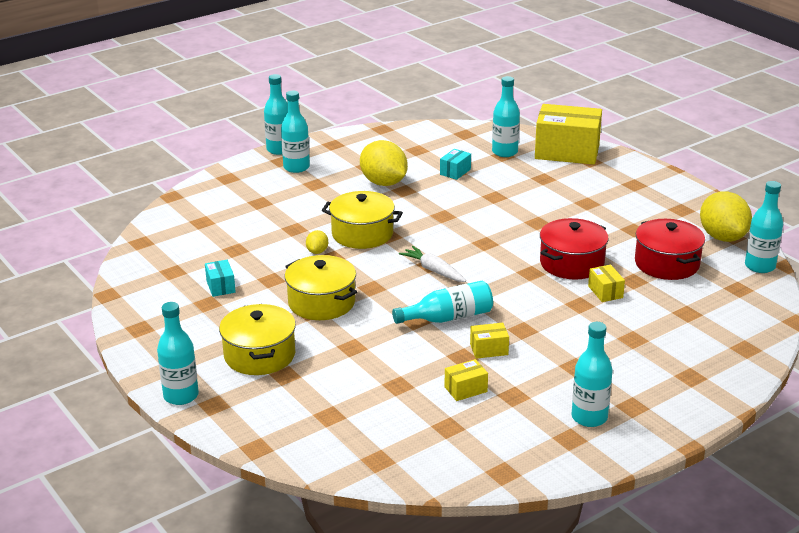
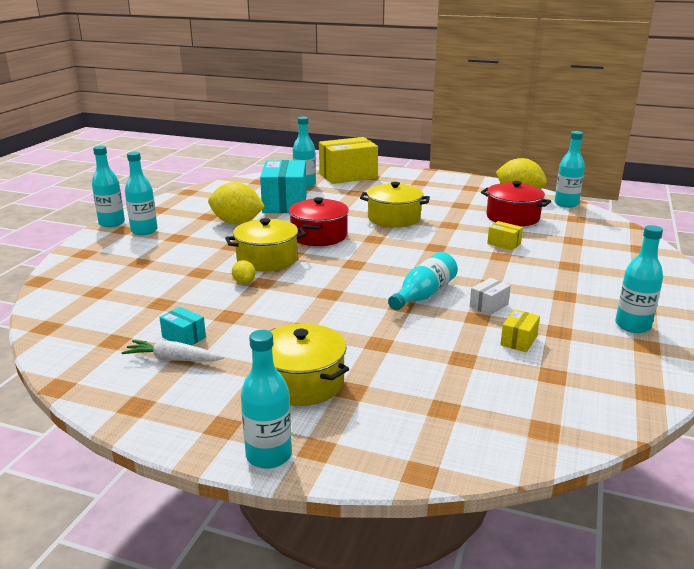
camera: 35 degrees left, 5 degrees down
(321, 302) = (302, 318): yellow pot -> yellow pot (394, 218)
(433, 270) = (362, 267): white carrot -> white carrot (173, 359)
(455, 172) = (285, 203): turquoise box -> turquoise box, size x2.29
(489, 349) = (489, 306): yellow box -> white box
(571, 263) = (454, 234): red pot -> red pot (319, 236)

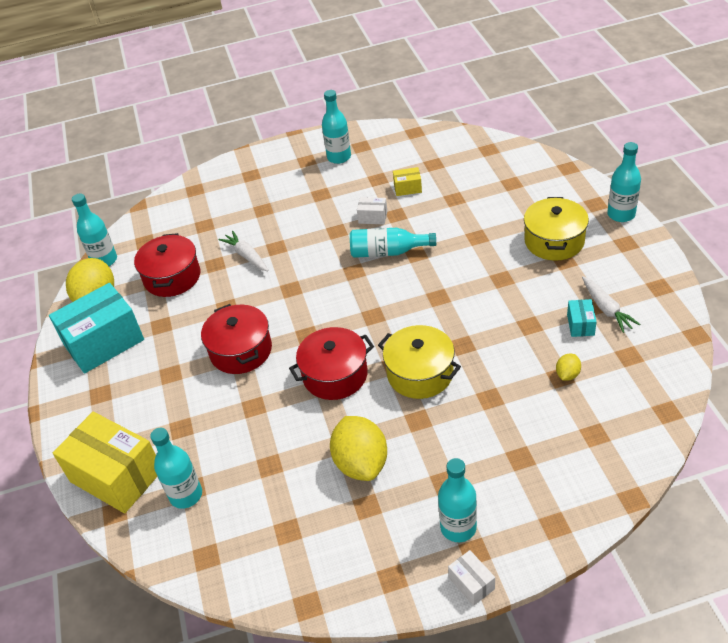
camera: 120 degrees left, 20 degrees up
(112, 223) = (471, 583): turquoise bottle -> white box
(244, 282) = (474, 356): yellow lemon -> yellow lemon (567, 374)
(285, 203) = (268, 466): turquoise box -> turquoise box (104, 342)
(394, 218) = (241, 350): yellow pot -> red pot
(504, 244) = (246, 256): yellow box -> white carrot

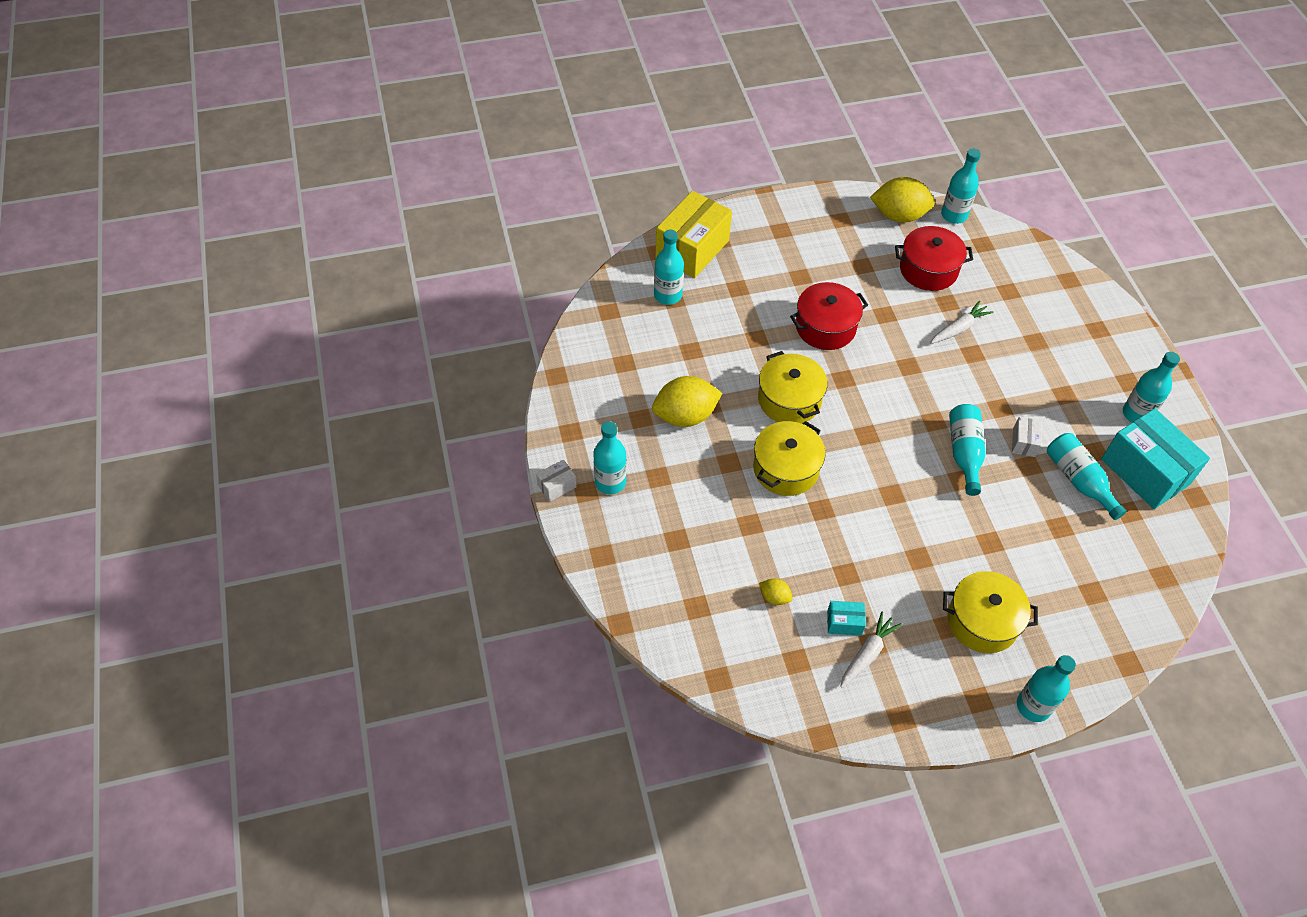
camera: 85 degrees right, 10 degrees up
(104, 342) = (842, 226): turquoise box -> turquoise box (1145, 471)
(335, 375) = (789, 400): red pot -> yellow pot
(407, 188) = (1078, 480): yellow box -> turquoise bottle
(606, 309) = (867, 653): white carrot -> white carrot turned 150 degrees clockwise

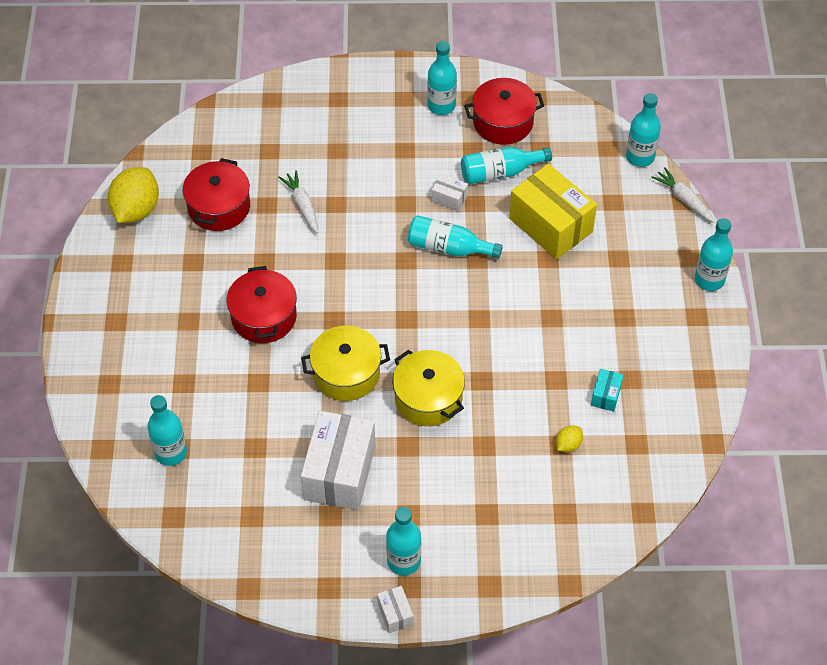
camera: 75 degrees left, 0 degrees up
(685, 416) = (339, 472): yellow lemon -> white box
(692, 249) = (112, 413): yellow box -> yellow box (550, 225)
(867, 653) = (639, 386): white carrot -> white carrot (683, 199)
(954, 215) = (154, 163): turquoise bottle -> turquoise bottle (640, 157)
(982, 621) = (624, 290): yellow pot -> none
(1145, 471) = (503, 122): turquoise box -> red pot

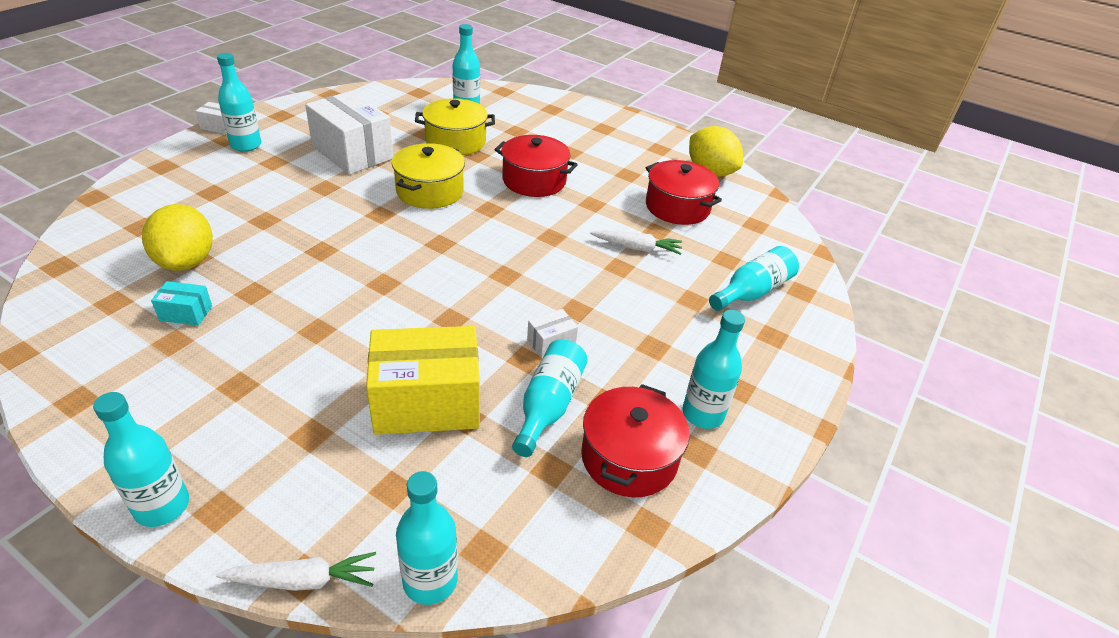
camera: 120 degrees right, 15 degrees down
(428, 398) = (349, 216): yellow pot -> yellow pot (455, 141)
(448, 247) = (488, 308): turquoise bottle -> turquoise bottle (752, 292)
(568, 444) = (186, 262): yellow lemon -> yellow lemon, size x2.16
(606, 395) = (186, 313): turquoise box -> turquoise box turned 45 degrees counterclockwise

